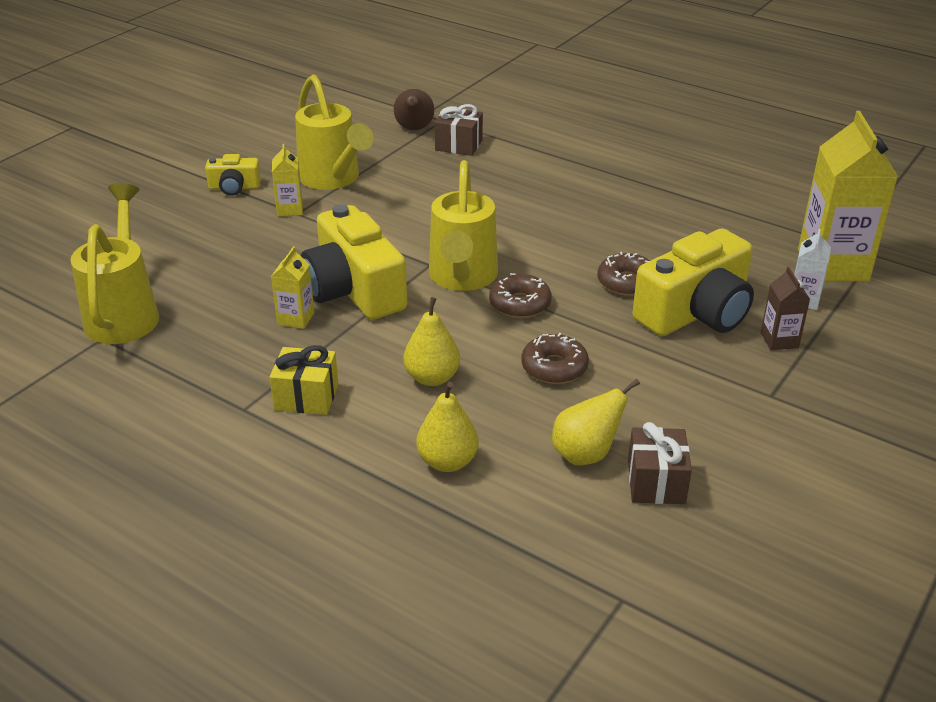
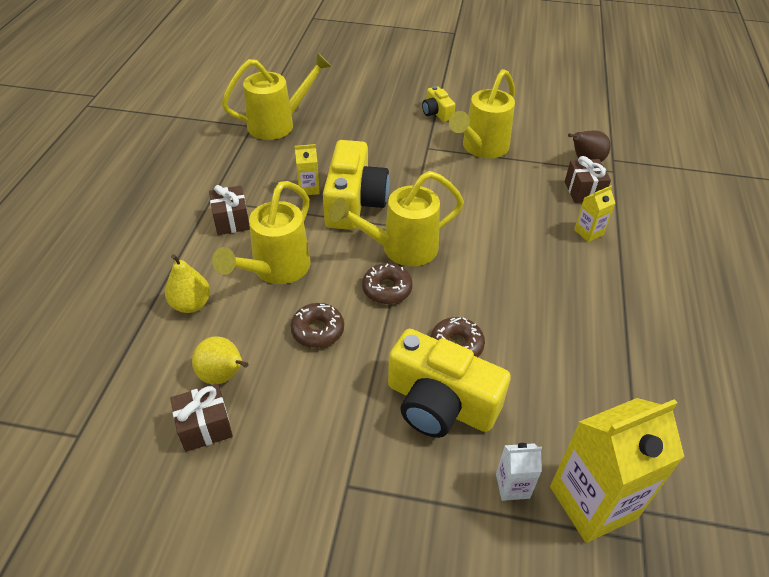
camera: 65 degrees right, 10 degrees up
(290, 209) = (429, 143): yellow carton -> yellow carton (588, 232)
(306, 397) = (231, 220): yellow gift -> brown gift
(354, 290) = (354, 202): yellow camera -> yellow camera turned 150 degrees clockwise
(432, 378) = (276, 270): yellow pear -> yellow watering can
(779, 340) = (433, 477): brown carton -> none

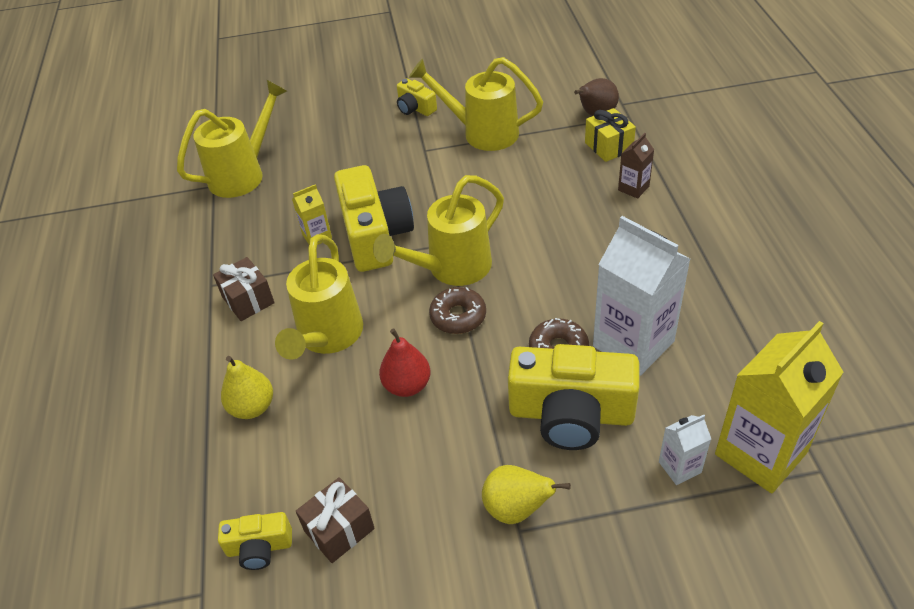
camera: 15 degrees left, 0 degrees up
(138, 417) = (259, 547): none -> yellow camera
(223, 376) = (330, 470): yellow pear -> yellow pear (516, 509)
(317, 330) = (407, 385): brown donut -> red pear
(481, 148) = (482, 133): yellow watering can -> yellow watering can turned 90 degrees clockwise
(523, 363) = (633, 344): none -> white carton
(583, 191) = (608, 146): brown gift -> yellow gift
(588, 232) = (633, 188): yellow carton -> brown carton

